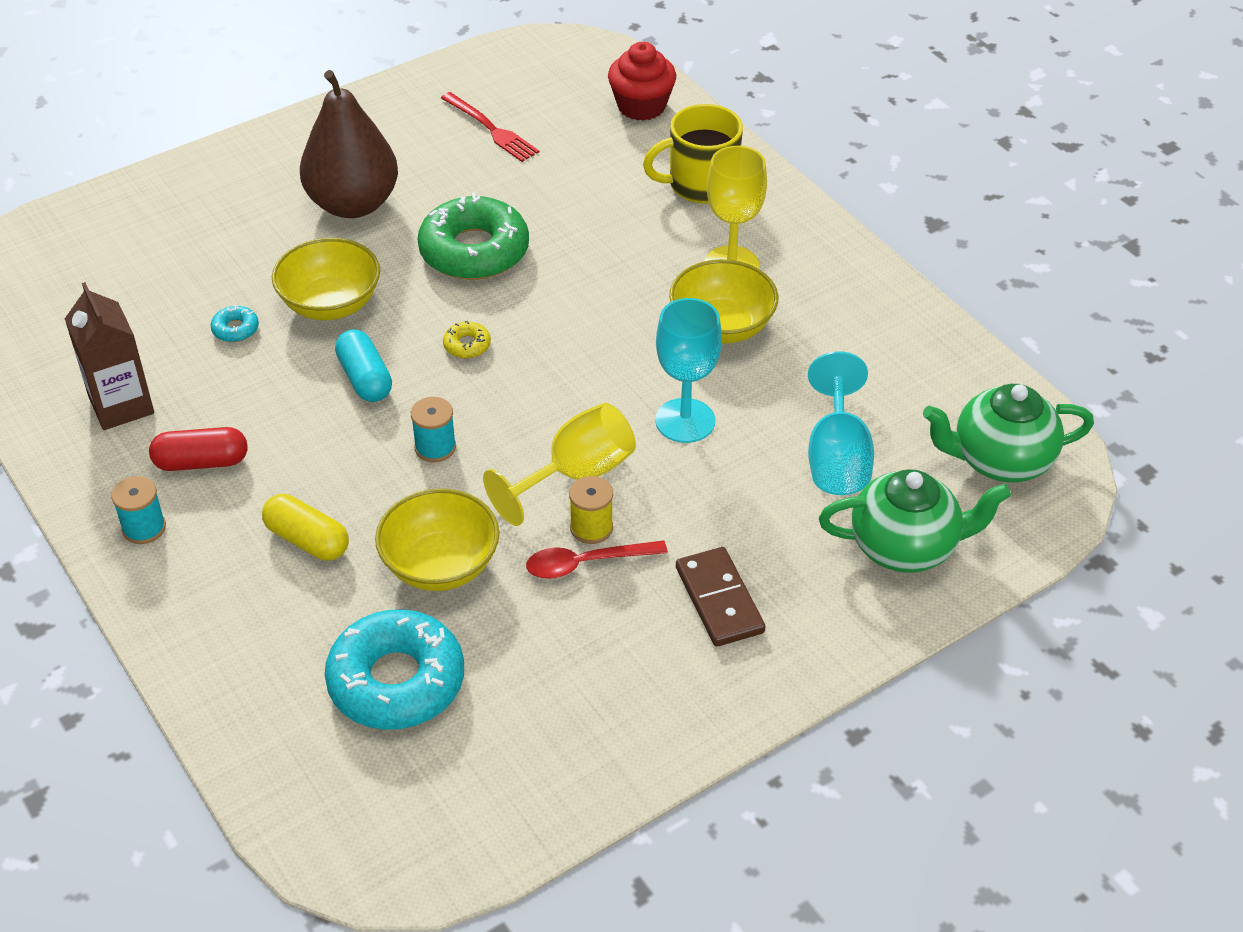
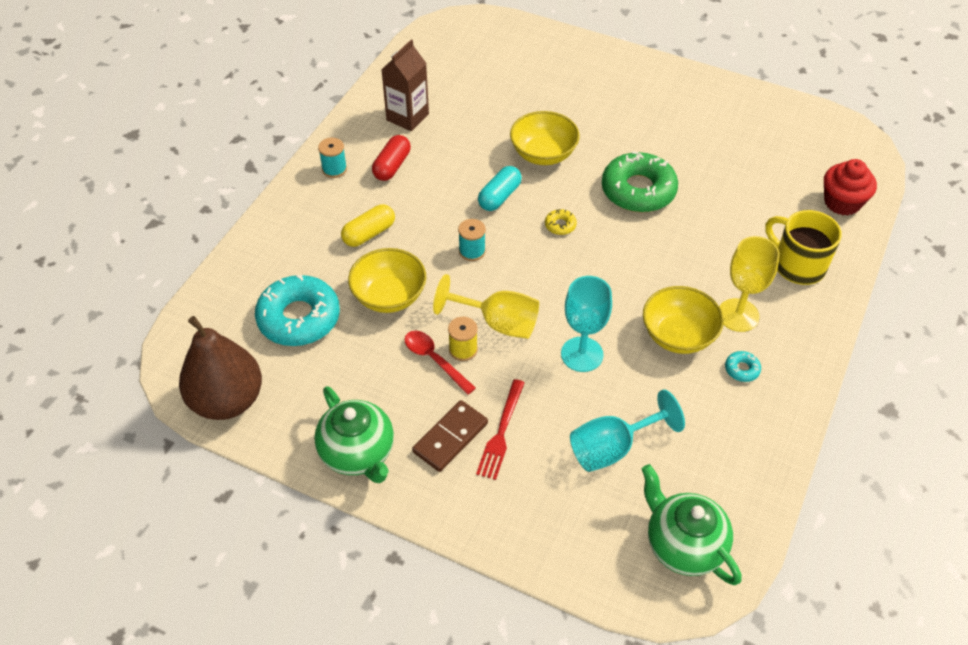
camera: 60 degrees right, 5 degrees up
(201, 462) = (392, 166): red capsule -> red capsule turned 60 degrees clockwise
(235, 329) = (493, 128): turquoise donut -> turquoise donut (742, 369)
(307, 540) = (369, 233): yellow capsule -> yellow capsule turned 45 degrees clockwise
(353, 204) = (628, 122): brown pear -> brown pear (227, 400)
(491, 129) = (748, 146): red fork -> red fork (501, 432)
(905, 547) = (563, 520): green teapot -> green teapot (358, 453)

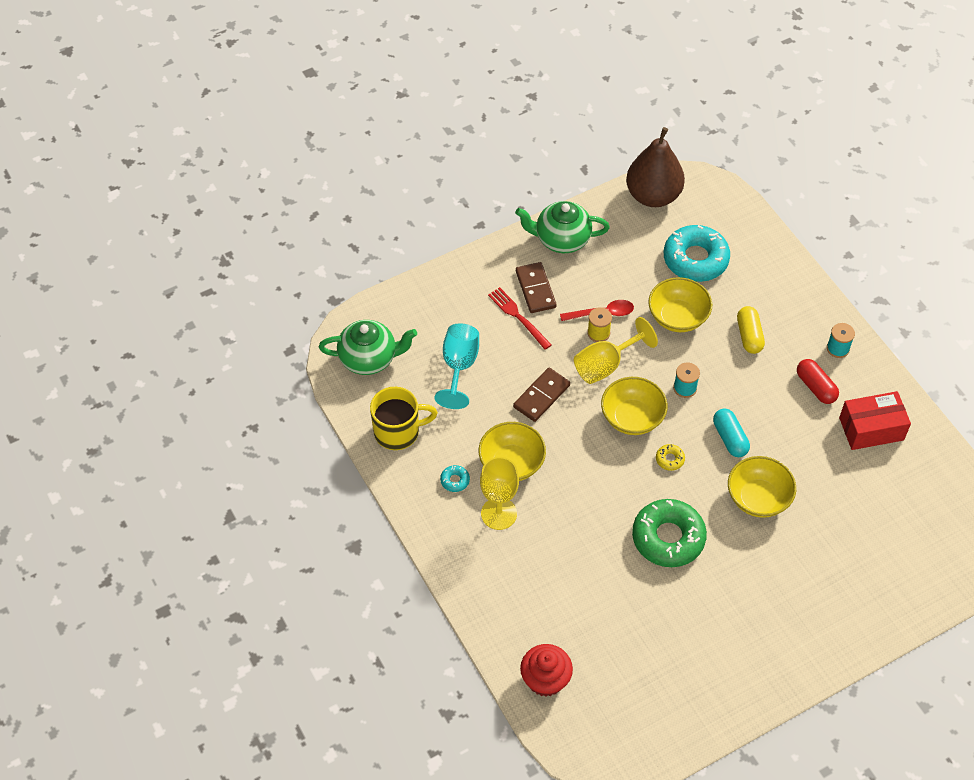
camera: 125 degrees right, 5 degrees up
(407, 117) = (871, 429): brown carton -> red box
(541, 272) = (632, 418): none -> yellow bowl
(582, 354) = (541, 396): turquoise goblet -> brown domino
(798, 266) = (510, 590): yellow mug -> yellow mug (398, 431)

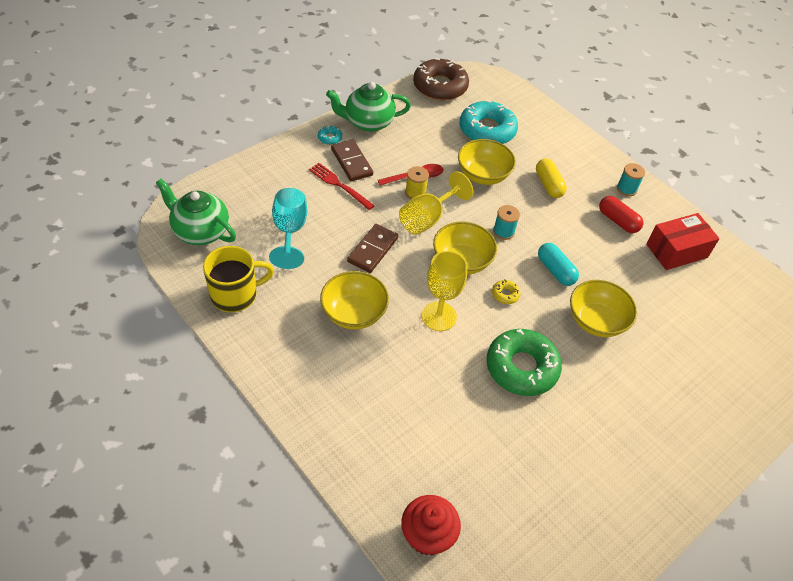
camera: 15 degrees left, 5 degrees down
(369, 359) = (200, 231): green teapot -> green teapot turned 135 degrees counterclockwise
(455, 480) = (299, 335): turquoise donut -> turquoise donut (330, 138)
(499, 513) = (348, 363): yellow goblet -> yellow goblet (439, 316)
(653, 195) = (440, 86): brown pear -> brown donut

